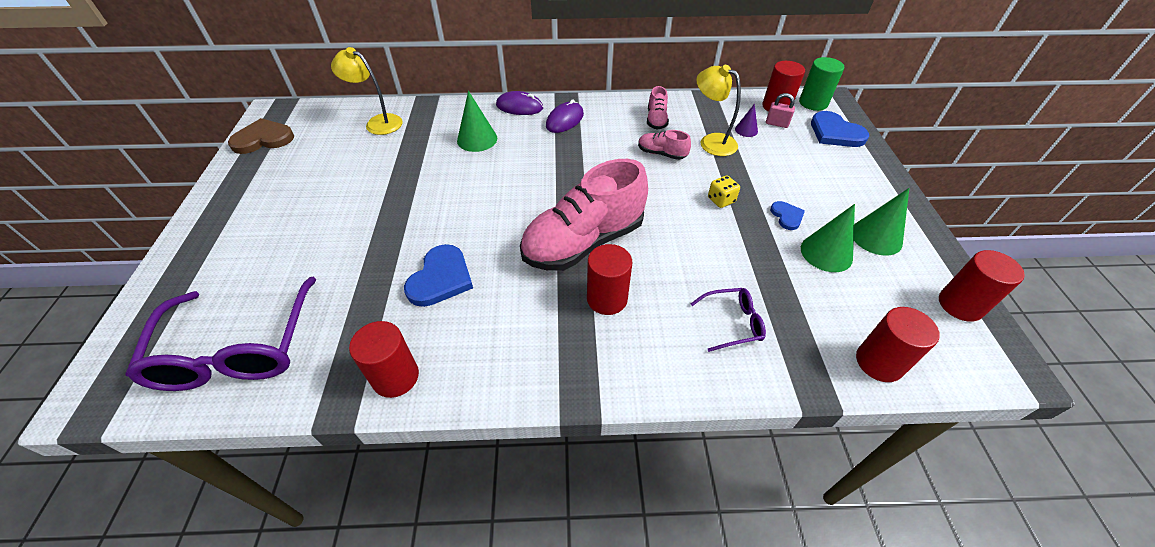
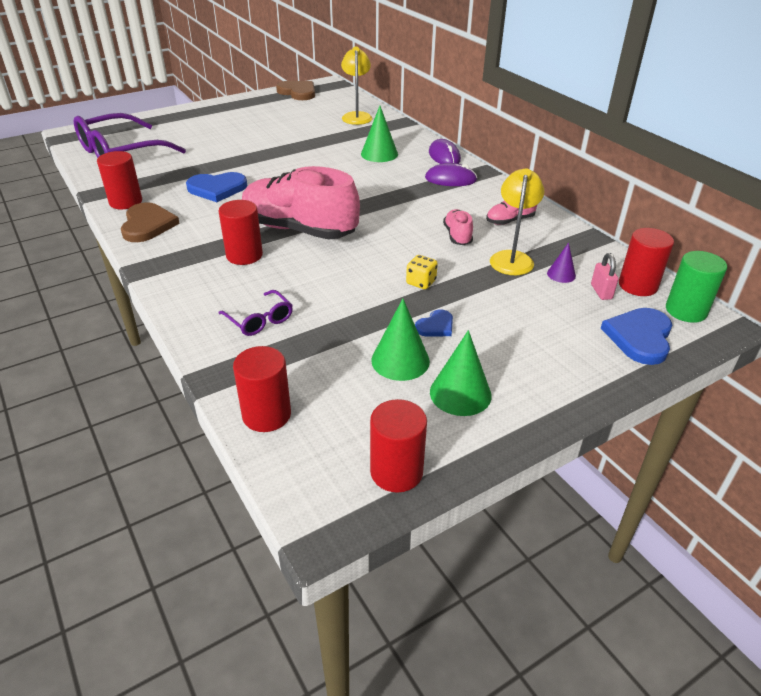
camera: 60 degrees right, 10 degrees down
(477, 368) = (147, 225): none -> brown heart

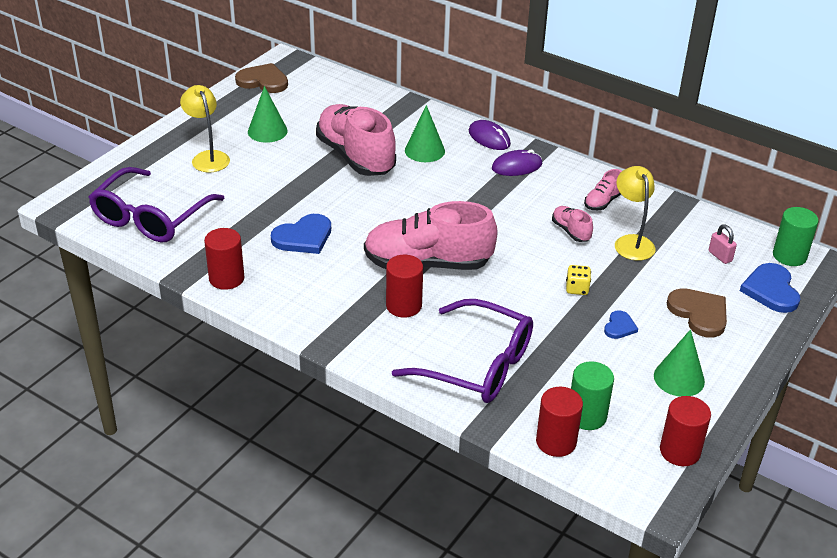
camera: 25 degrees left, 0 degrees up
(147, 225) = (278, 299): brown heart -> brown heart (699, 313)
(260, 320) = (477, 365): purple glasses -> purple glasses, size x2.14
(318, 147) = (355, 157): none -> pink shoe
(323, 399) = (587, 416): none -> green cylinder
(357, 116) = (358, 103): yellow lamp -> yellow lamp (208, 157)
(400, 360) = (616, 365): green cone -> green cone (267, 131)
(561, 274) = (680, 248): purple cone -> none
(637, 285) = (743, 242): red cylinder -> none

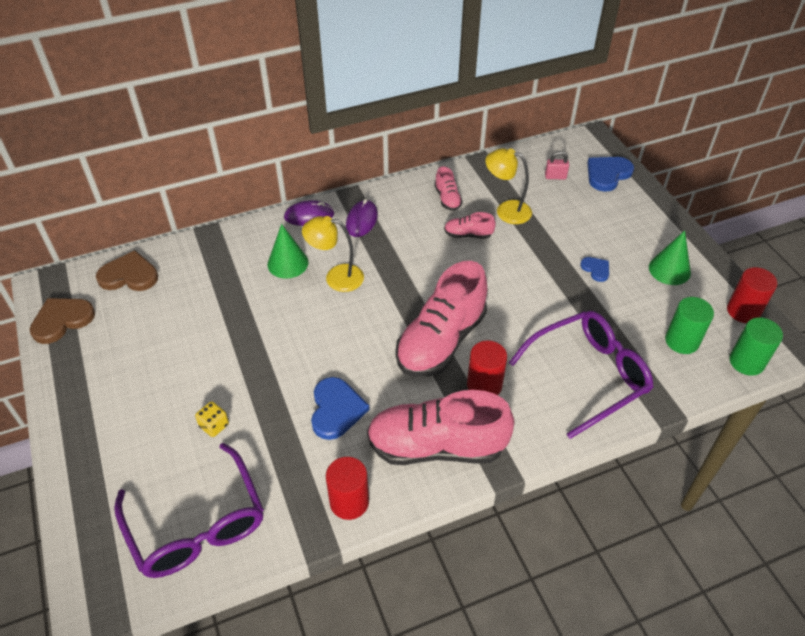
camera: 55 degrees left, 10 degrees up
(208, 157) = (142, 426): yellow lamp -> yellow lamp (336, 277)
(267, 131) = (148, 357): green cone -> none
(355, 157) = (252, 313): pink shoe -> pink shoe (436, 446)
(556, 442) = (700, 374): red cylinder -> none
(577, 289) = (537, 268): yellow dice -> yellow dice (214, 425)
(699, 313) = (608, 221): brown heart -> brown heart (129, 275)
(771, 290) = (607, 174): blue heart -> blue heart turned 105 degrees clockwise
(789, 256) = (578, 146): green cylinder -> green cylinder (746, 362)

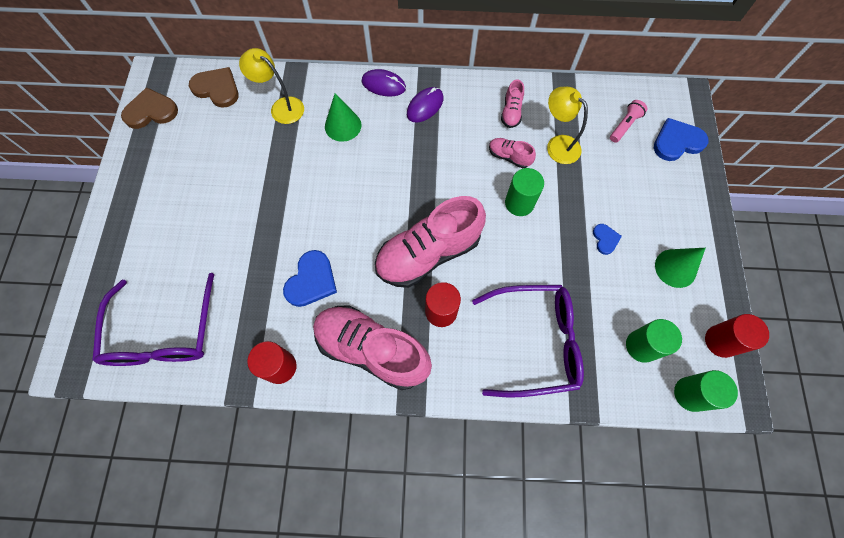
camera: 25 degrees right, 20 degrees up
(214, 425) = (215, 253): yellow dice -> none
(336, 277) = (375, 155): yellow lamp -> yellow lamp (281, 107)
(501, 268) = (519, 203): none -> green cylinder
(555, 177) = (624, 126): pink padlock -> pink flashlight

